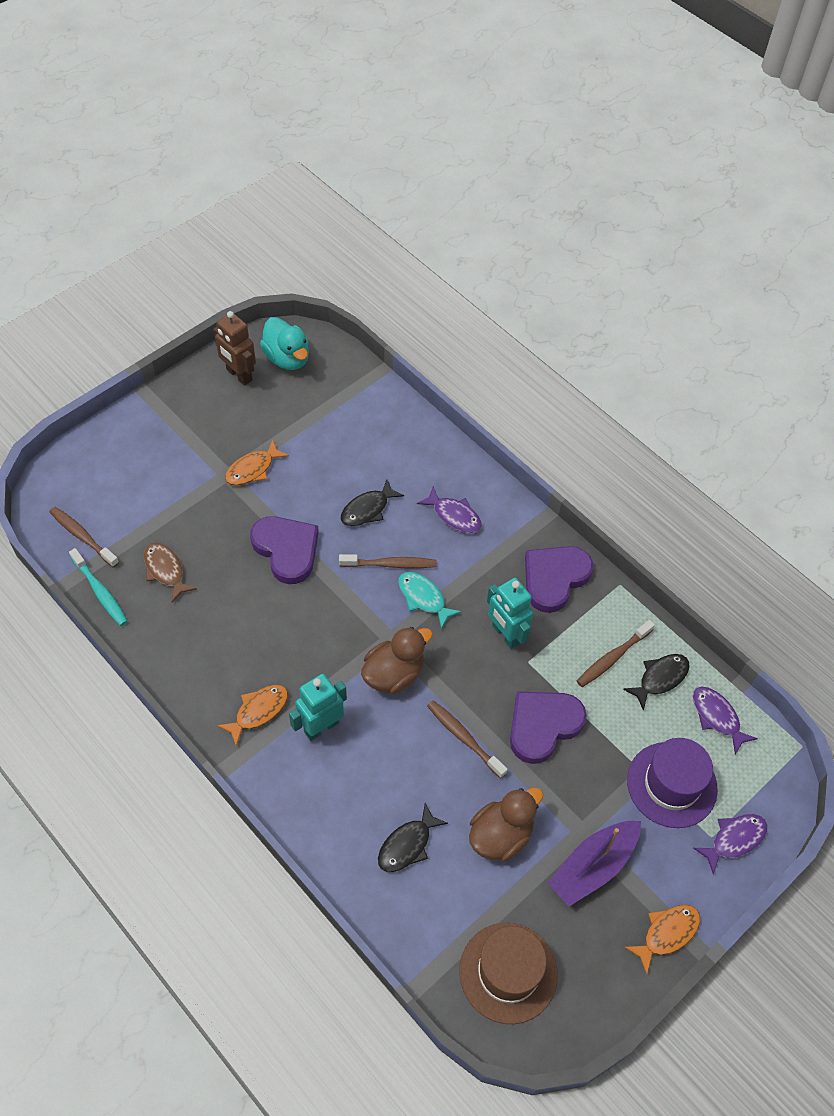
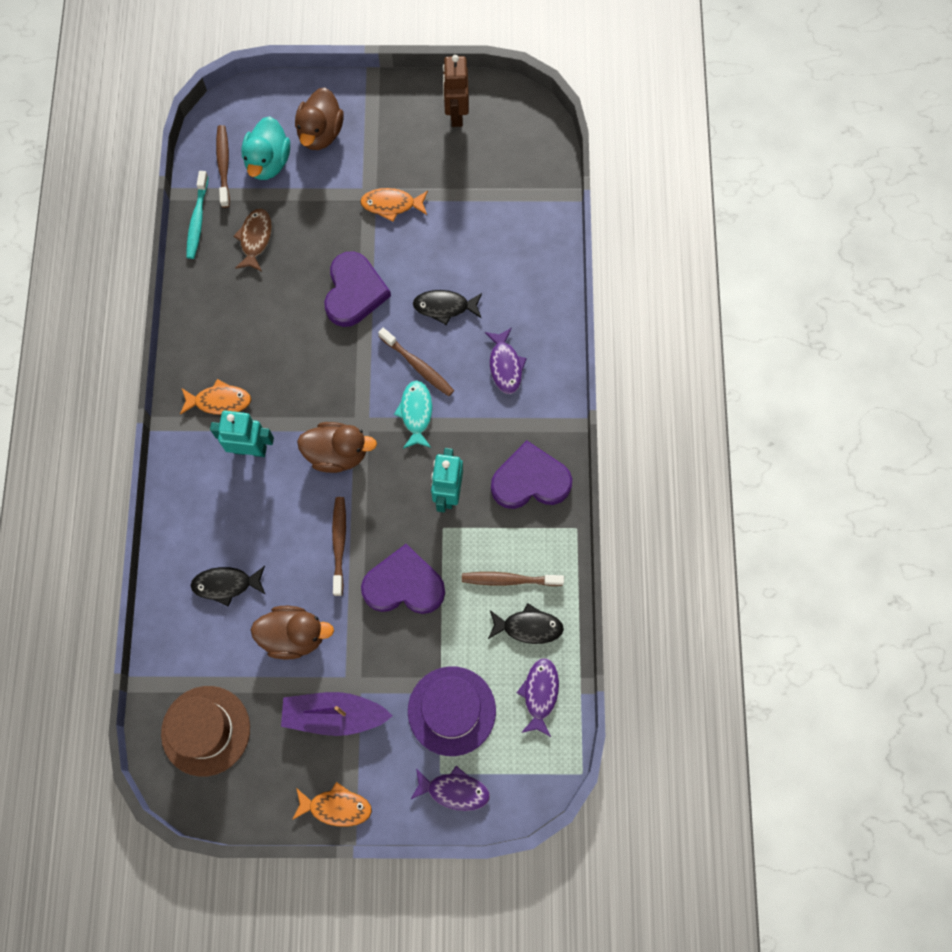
camera: 45 degrees right, 15 degrees up
(143, 459) = (320, 133): none -> brown duck
(287, 358) = (507, 127): turquoise duck -> turquoise duck (268, 162)

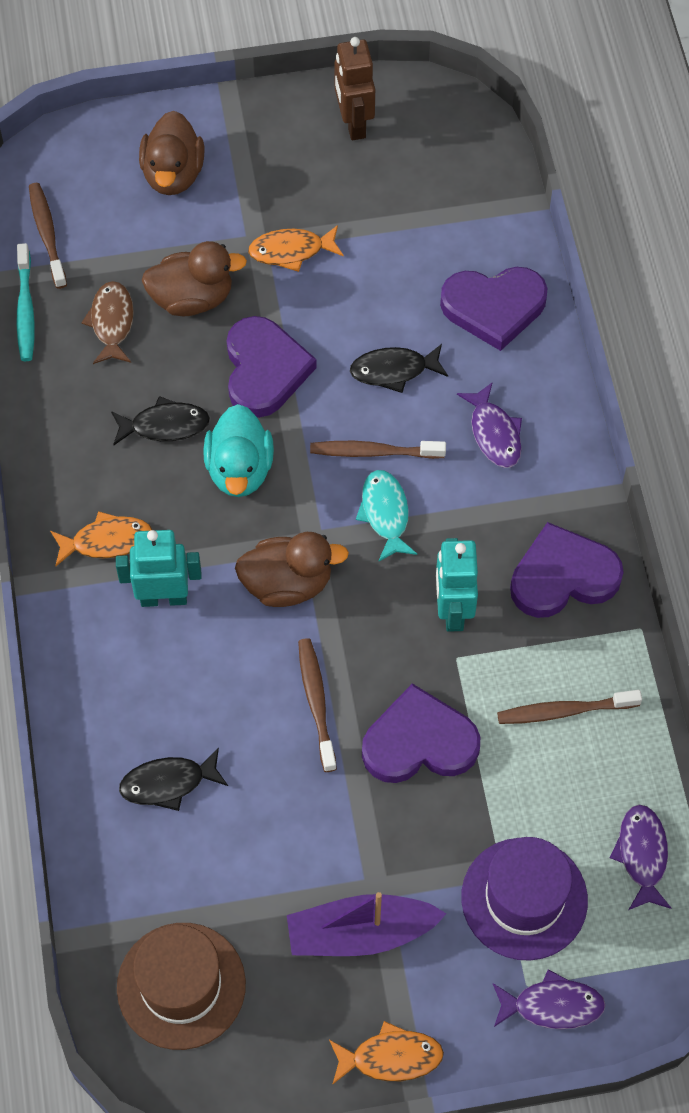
camera: 10 degrees left, 10 degrees down
(268, 162) = (109, 222): turquoise duck -> turquoise duck (240, 469)
(294, 635) = (279, 835): brown duck -> brown duck (192, 298)
(418, 366) = (374, 452): brown toothbrush -> brown toothbrush turned 150 degrees clockwise
(525, 270) = (494, 307): none -> purple heart
(528, 627) = (605, 769): black fish -> black fish (165, 425)

